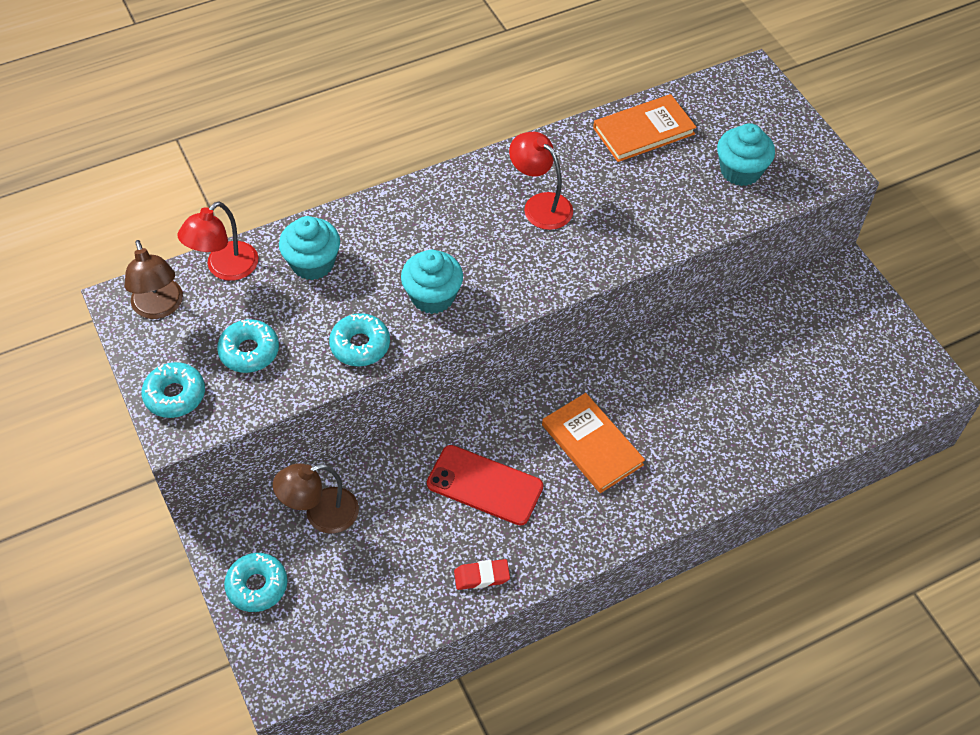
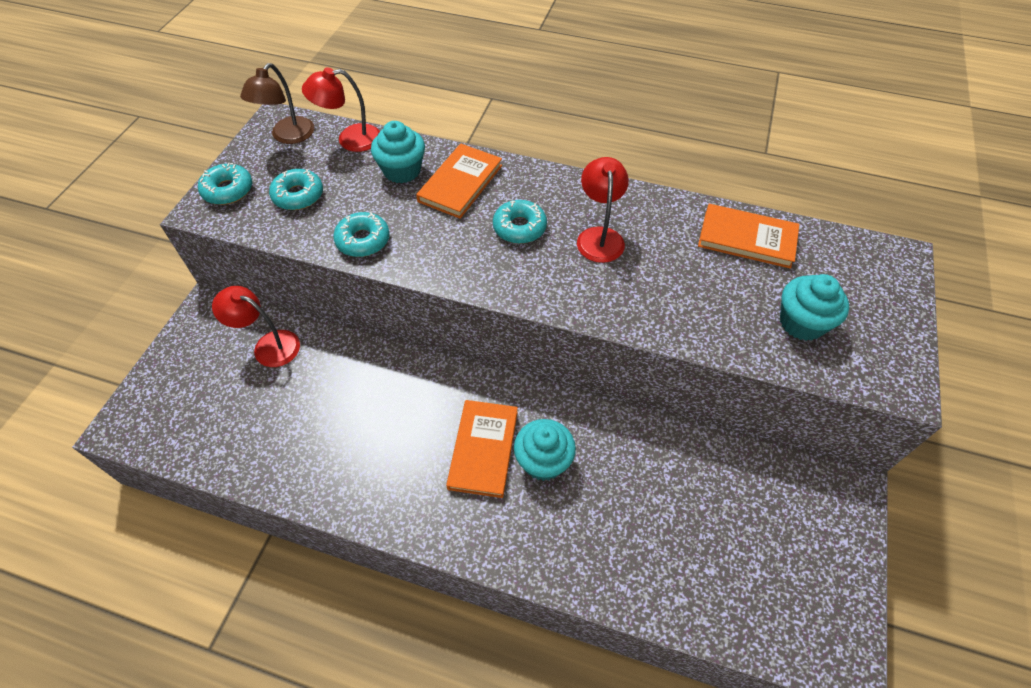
camera: 45 degrees right, 0 degrees up
(257, 586) = (184, 357): turquoise donut -> turquoise donut (519, 227)
(321, 514) = (268, 345): brown lamp -> red lamp
(378, 239) = (460, 183): none -> orange book
(432, 296) = (447, 244): turquoise cupcake -> turquoise cupcake (543, 461)
(481, 576) = (303, 474): red eraser -> none
(484, 485) = (380, 413): red phone -> none

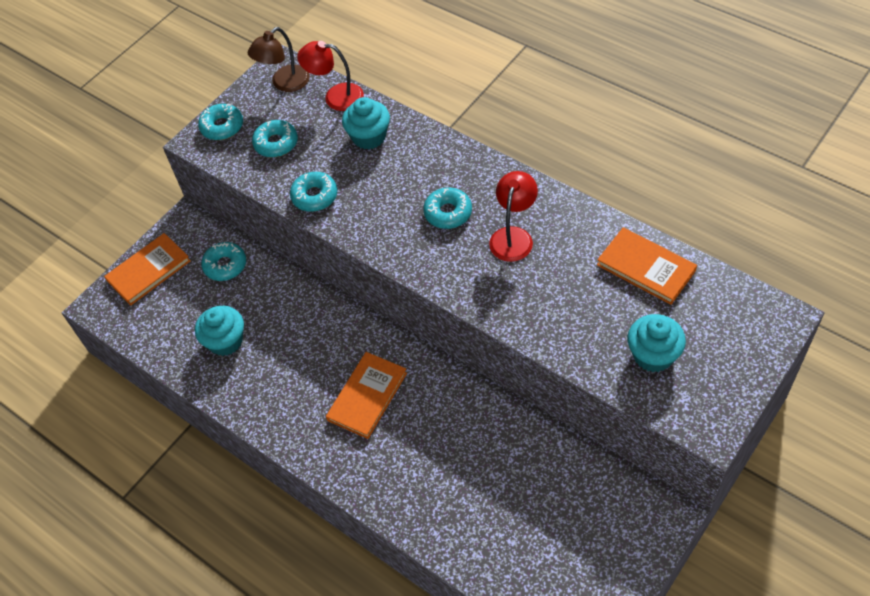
camera: 25 degrees right, 0 degrees up
(268, 345) = (225, 265): red lamp -> turquoise donut
(460, 183) = (414, 159): orange book -> orange book (148, 271)
(543, 461) = (412, 419): turquoise cupcake -> turquoise cupcake (225, 341)

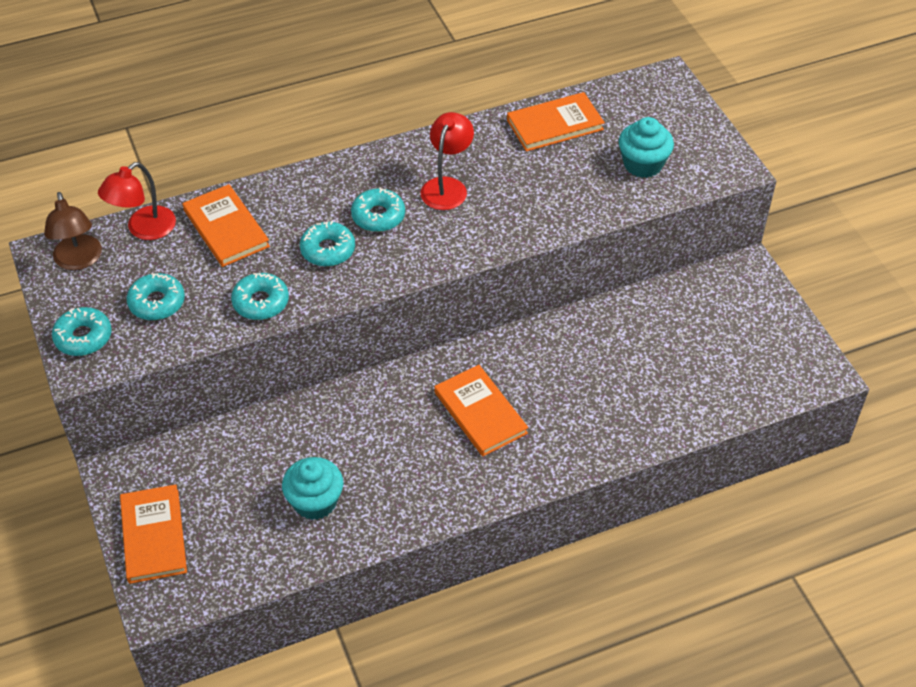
camera: 65 degrees left, 5 degrees down
(225, 265) = (214, 461): turquoise donut -> turquoise donut (328, 250)
(369, 137) = (226, 228): turquoise cupcake -> orange book
(513, 236) = (447, 186): red lamp -> red lamp turned 60 degrees clockwise

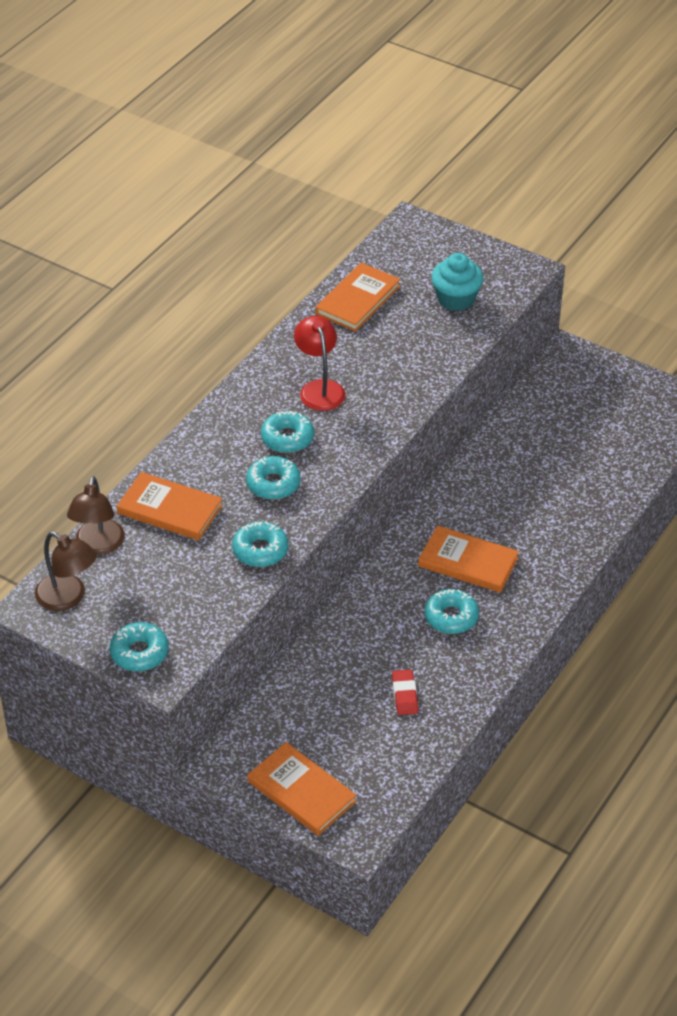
camera: 35 degrees left, 5 degrees down
(144, 229) = (98, 545): red lamp -> brown lamp
(157, 302) = (173, 595): turquoise donut -> turquoise donut (451, 617)
(315, 502) = (405, 695): turquoise cupcake -> red eraser

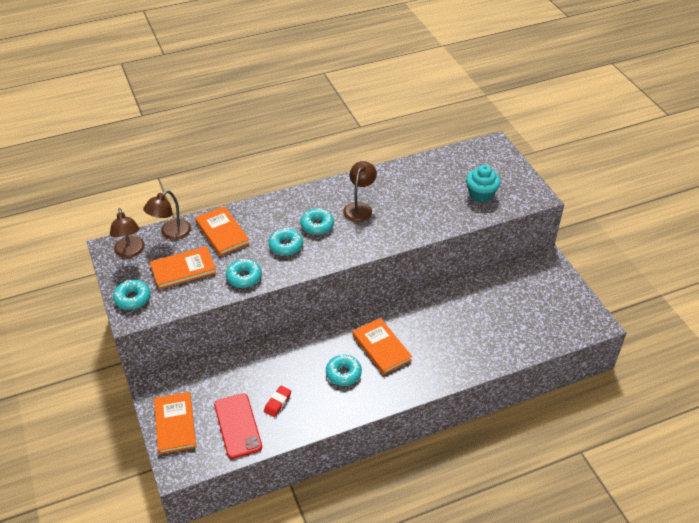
camera: 35 degrees right, 0 degrees up
(319, 388) = (359, 207): red lamp -> brown lamp
(357, 300) = (425, 171): orange book -> orange book (183, 269)
(382, 748) = (238, 425): none -> red phone

